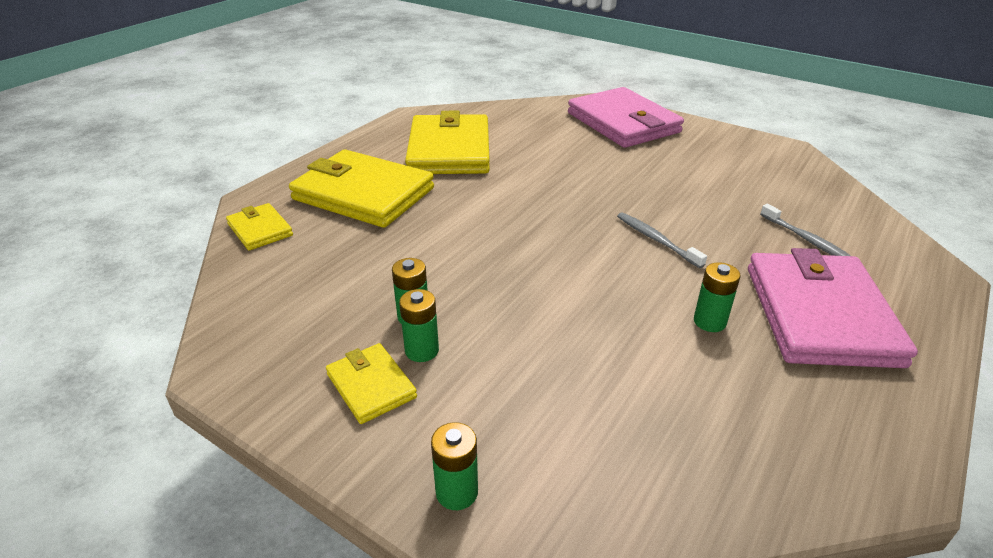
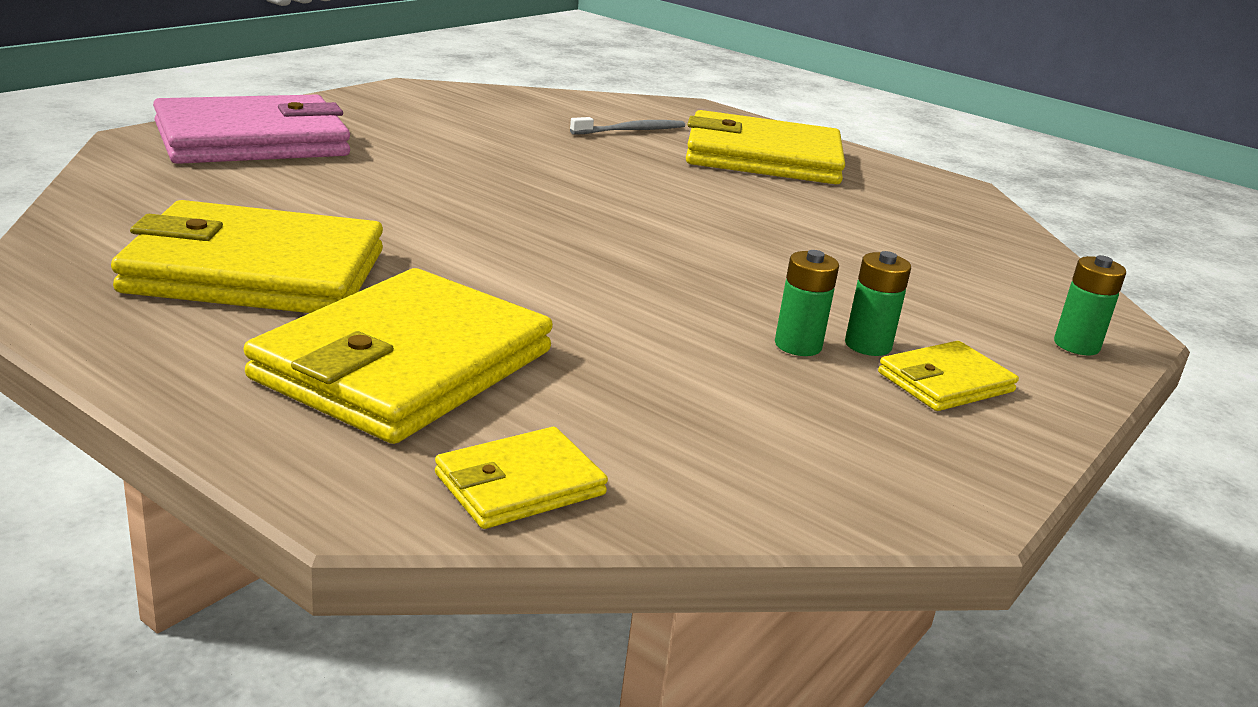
camera: 90 degrees left, 10 degrees down
(656, 240) = (618, 188): grey toothbrush -> none
(709, 322) = (781, 198): green battery -> none
(820, 314) = (762, 157): pink wallet -> yellow wallet

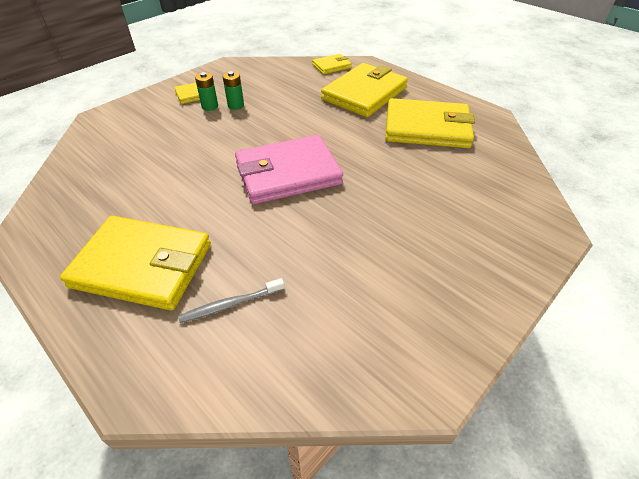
camera: 170 degrees left, 20 degrees up
(252, 140) = (496, 240): pink wallet -> pink wallet (287, 173)
(1076, 345) = (126, 110): green battery -> none

